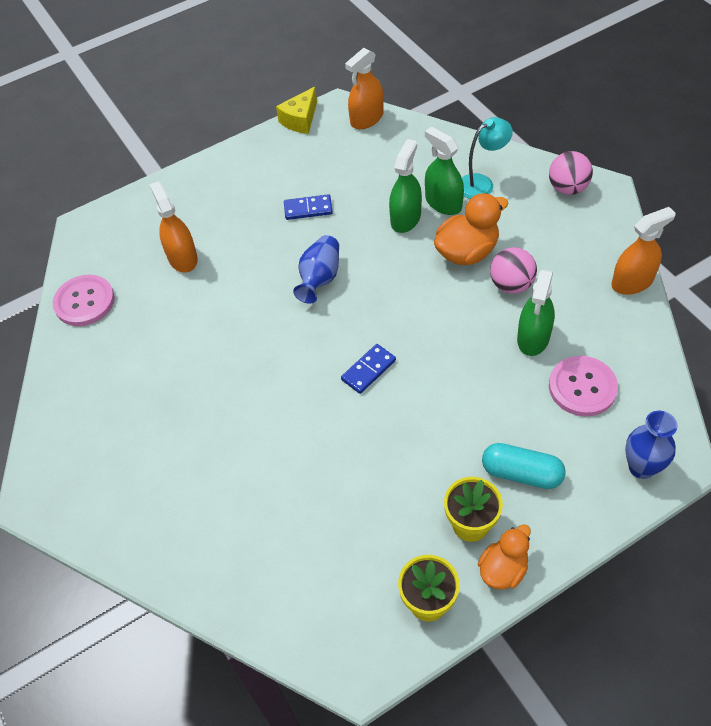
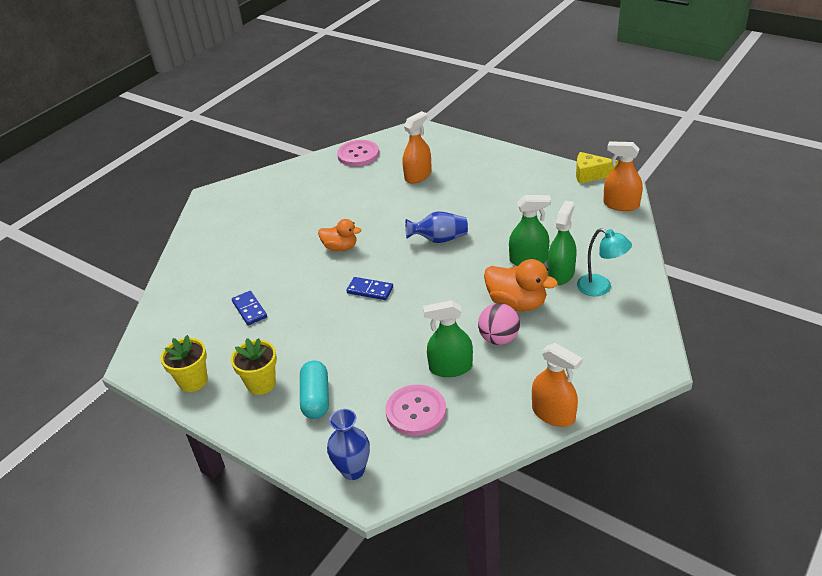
camera: 65 degrees right, 15 degrees down
(308, 209) = (502, 210): blue domino -> blue domino (249, 309)
(503, 569) = (230, 412): orange duck -> orange duck (340, 247)
(567, 188) = (637, 341): pink ball -> none

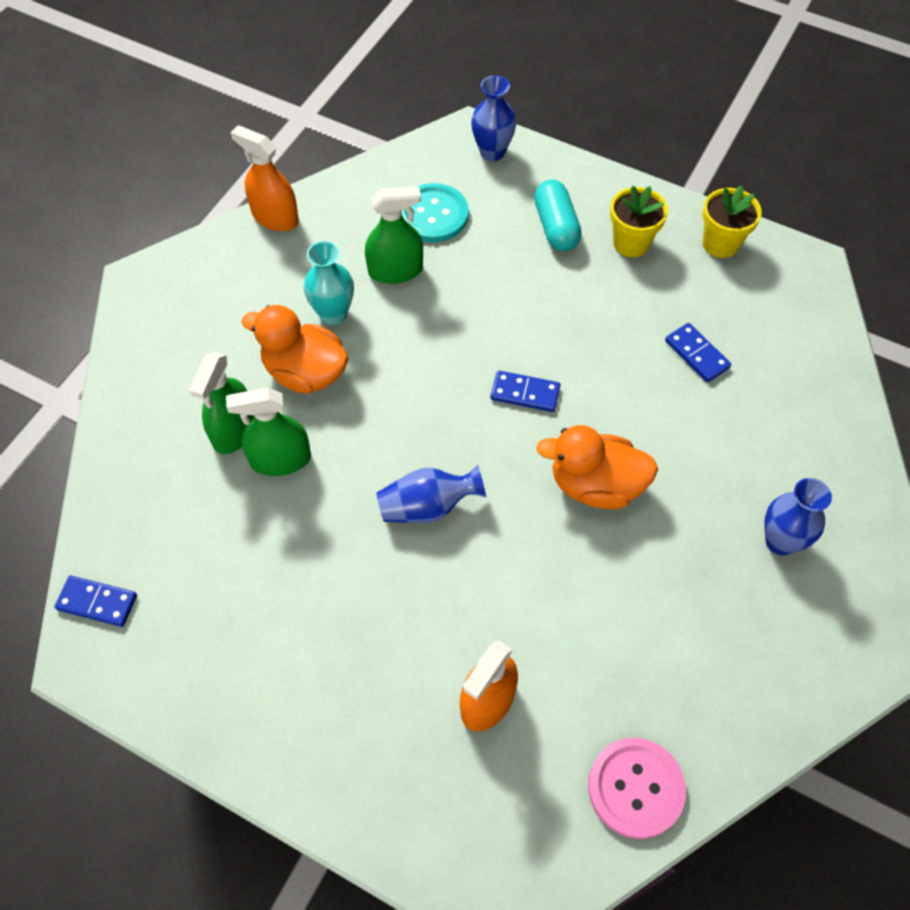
camera: 170 degrees right, 20 degrees up
(250, 225) = (780, 541): none -> blue vase
(340, 247) = (595, 485): orange duck -> orange duck, size x1.52
(416, 411) = (433, 215): pink button -> turquoise button
(499, 338) = (333, 314): pink ball -> turquoise vase
(590, 175) = (133, 701): yellow cheese -> none
(600, 288) = (180, 403): turquoise lamp -> none
(621, 204) = (97, 602): orange spray bottle -> blue domino

